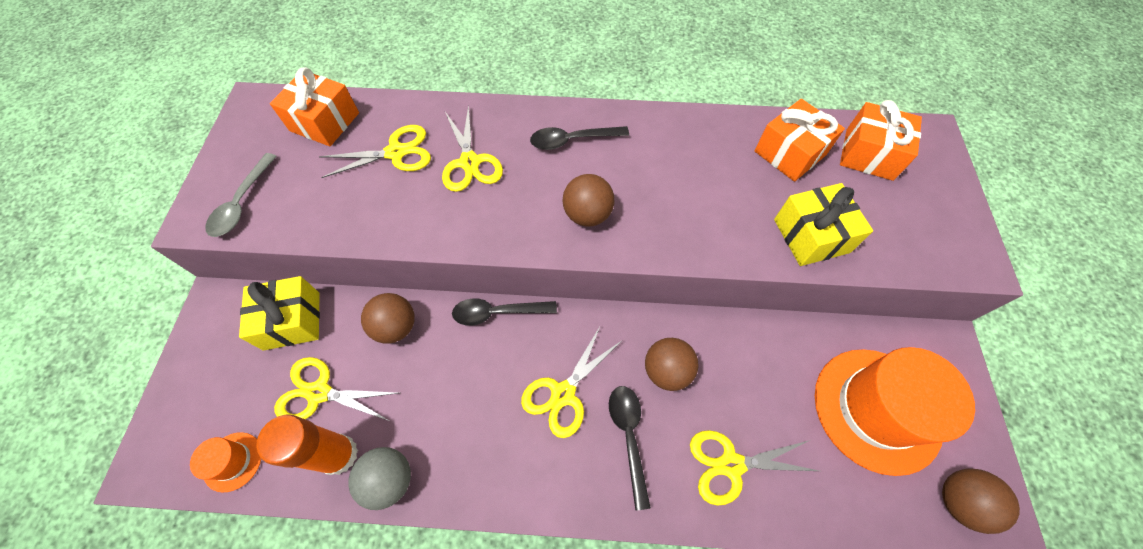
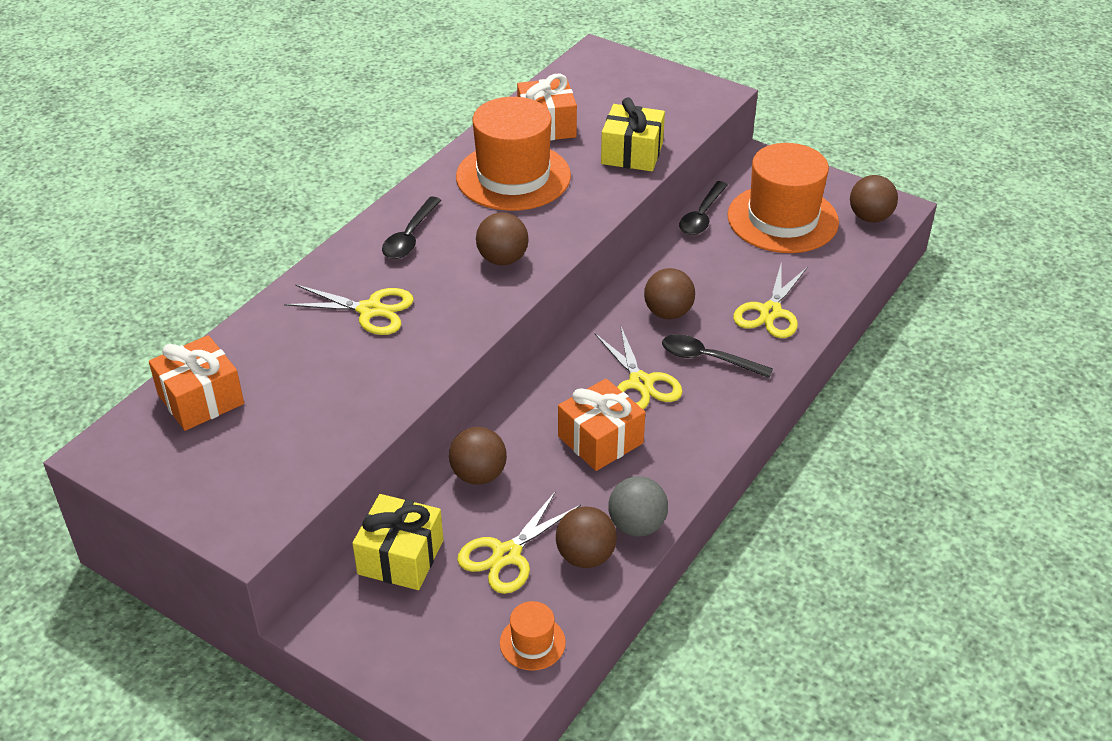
camera: 60 degrees left, 20 degrees down
(242, 203) = (257, 492): grey spoon -> none
(338, 454) = (585, 556): orange glue stick -> brown ball
(396, 153) = (305, 357): yellow scissors -> none
(497, 313) = (524, 396): black spoon -> black spoon (702, 216)
(701, 166) = (513, 176): none -> orange hat
(869, 154) = (586, 90): orange gift -> orange gift (600, 440)

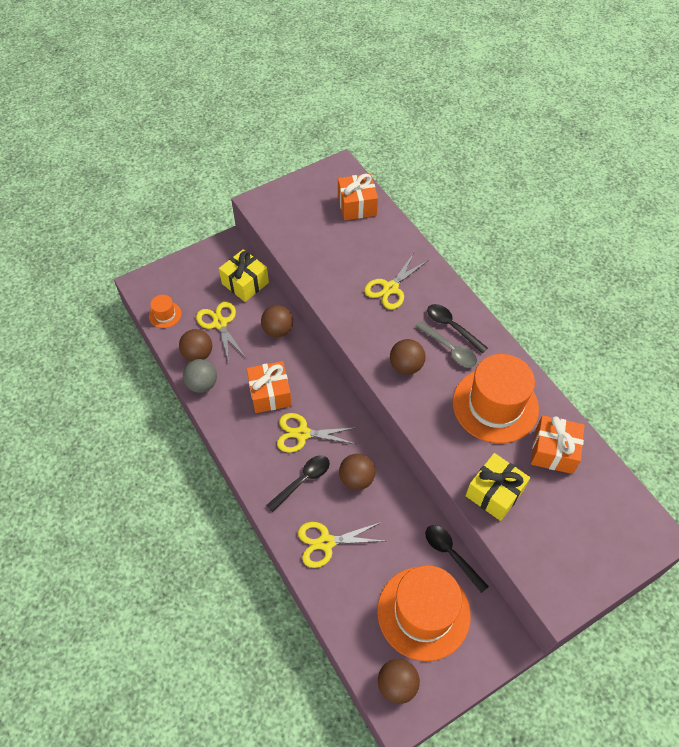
camera: 115 degrees right, 15 degrees up
(450, 230) = (449, 349): none -> grey spoon
(770, 312) = (326, 542): yellow scissors -> yellow scissors turned 60 degrees counterclockwise

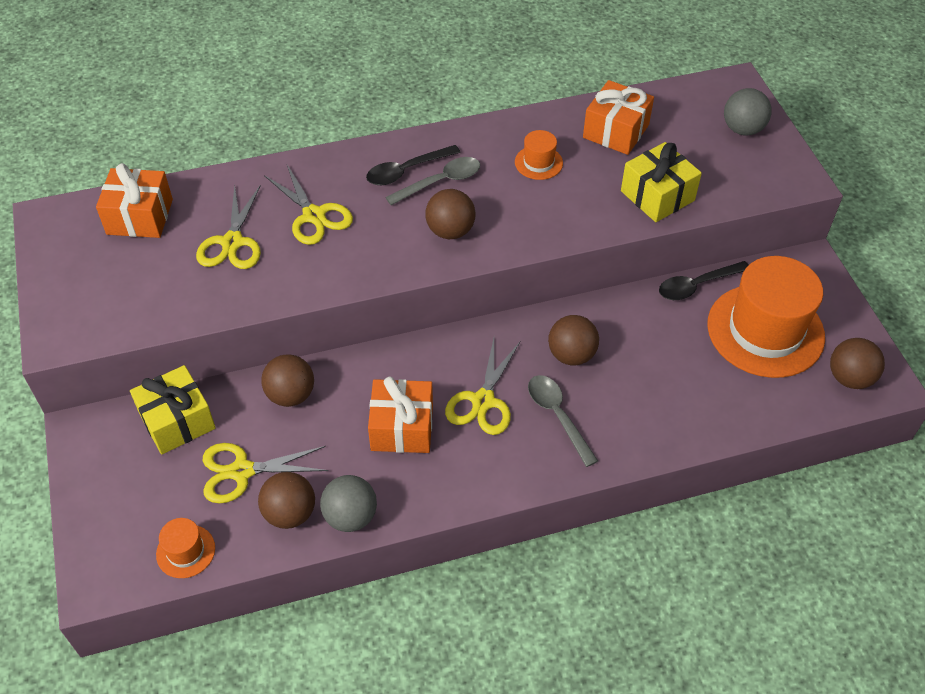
camera: 75 degrees left, 5 degrees down
(303, 480) = (557, 416): black spoon -> grey spoon
(326, 542) = (655, 409): yellow scissors -> yellow scissors (232, 243)
(495, 405) = (538, 162): orange hat -> orange hat, size x0.44
(602, 548) = (742, 129): none -> grey ball

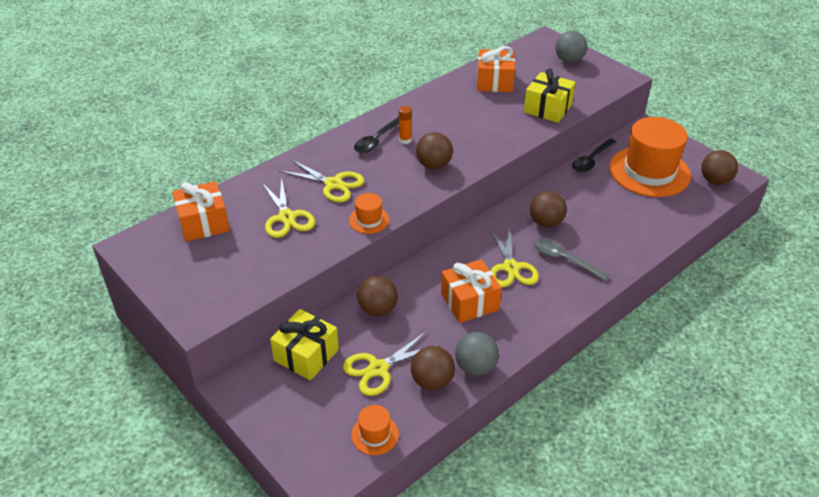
camera: 25 degrees left, 10 degrees down
(440, 182) = (405, 140): grey spoon -> orange glue stick
(538, 162) = (460, 111): orange hat -> orange hat (369, 220)

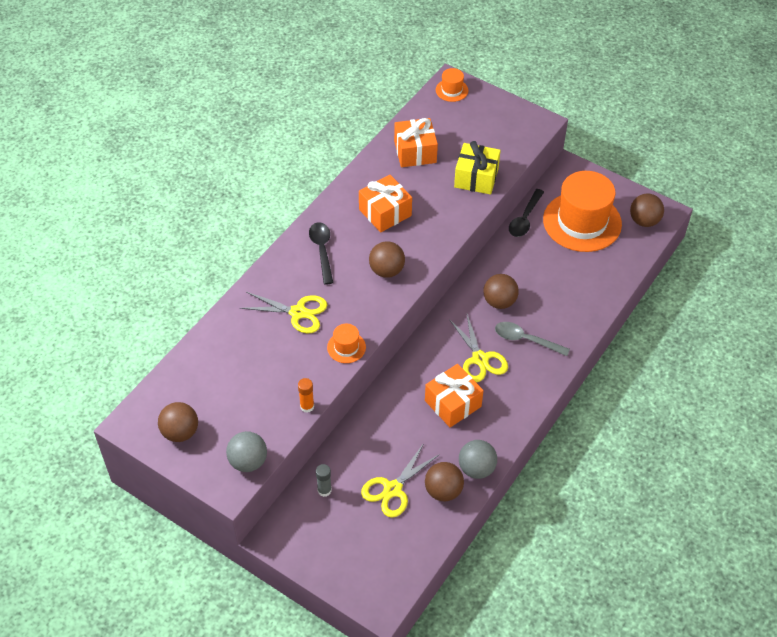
camera: 15 degrees left, 10 degrees up
(203, 223) = (190, 383): orange gift -> orange gift (385, 212)
(286, 217) = (268, 361): yellow scissors -> none
(306, 355) = (324, 490): yellow gift -> grey glue stick
(375, 434) = (410, 552): orange hat -> orange hat (452, 90)
(377, 140) = (322, 250): black spoon -> black spoon turned 150 degrees clockwise
(378, 309) = (373, 430): brown ball -> brown ball (180, 432)
(405, 140) = (349, 245): orange glue stick -> orange glue stick (307, 406)
(569, 60) = (481, 109): grey ball -> grey ball (248, 462)

